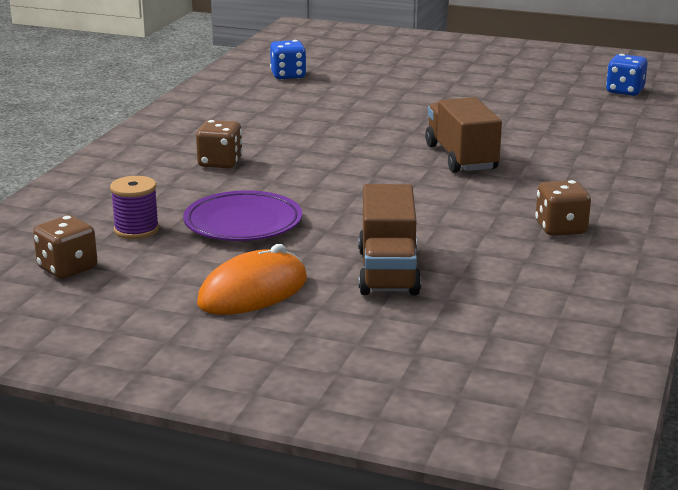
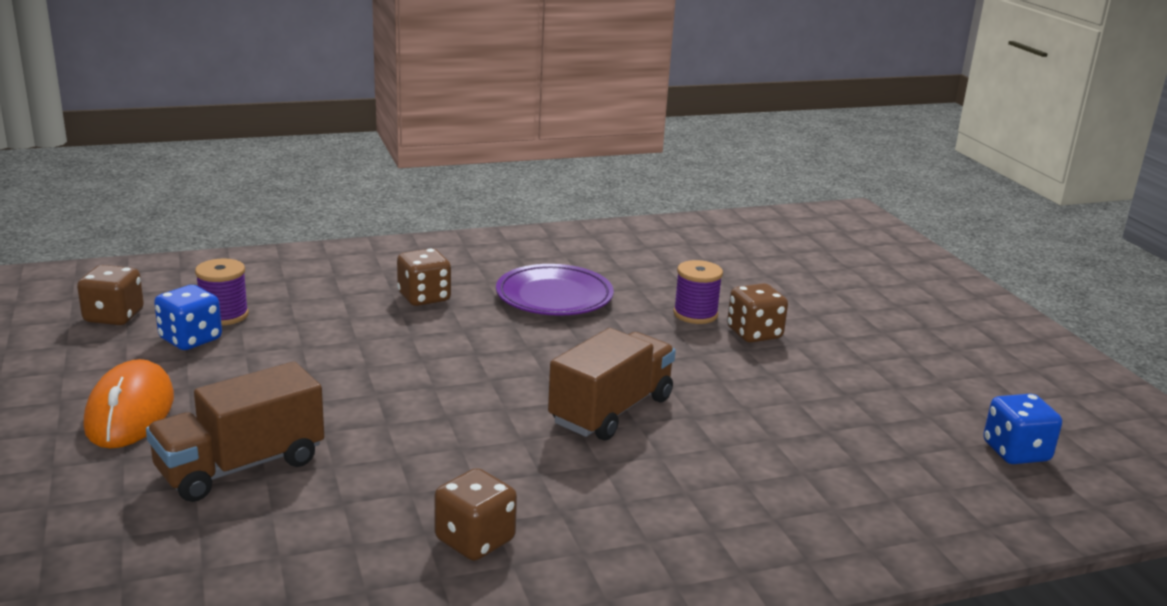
camera: 50 degrees right, 0 degrees up
(243, 223) = (289, 355): purple plate -> purple plate (554, 297)
(253, 292) = (130, 412): orange mouse -> orange mouse turned 75 degrees clockwise
(288, 75) = (700, 253): blue dice -> blue dice (190, 339)
(372, 103) = (695, 314): none -> purple spool
(420, 98) = (754, 334): none -> brown dice

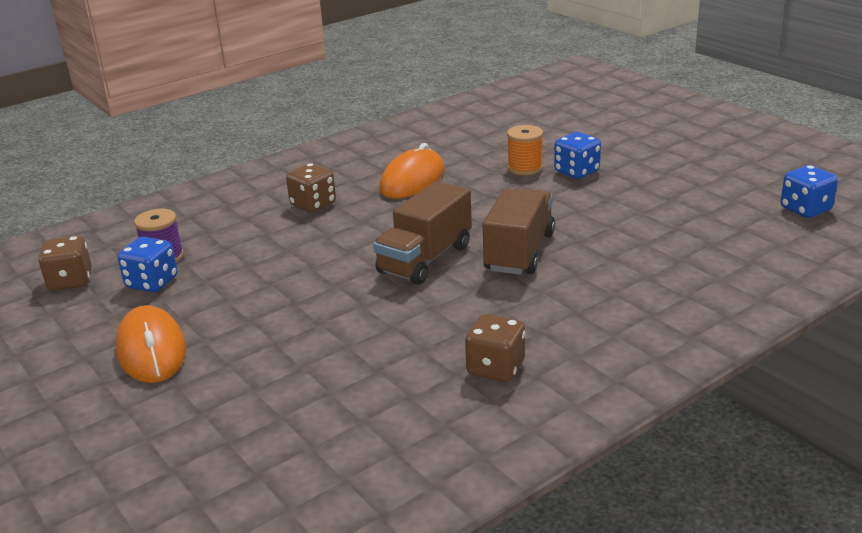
camera: 15 degrees left, 5 degrees up
(240, 466) = (277, 366): brown truck -> brown truck (425, 259)
(554, 297) = (412, 180): purple plate -> orange mouse
(695, 314) = (525, 168): purple spool -> orange spool
(754, 334) = (576, 172): brown dice -> blue dice

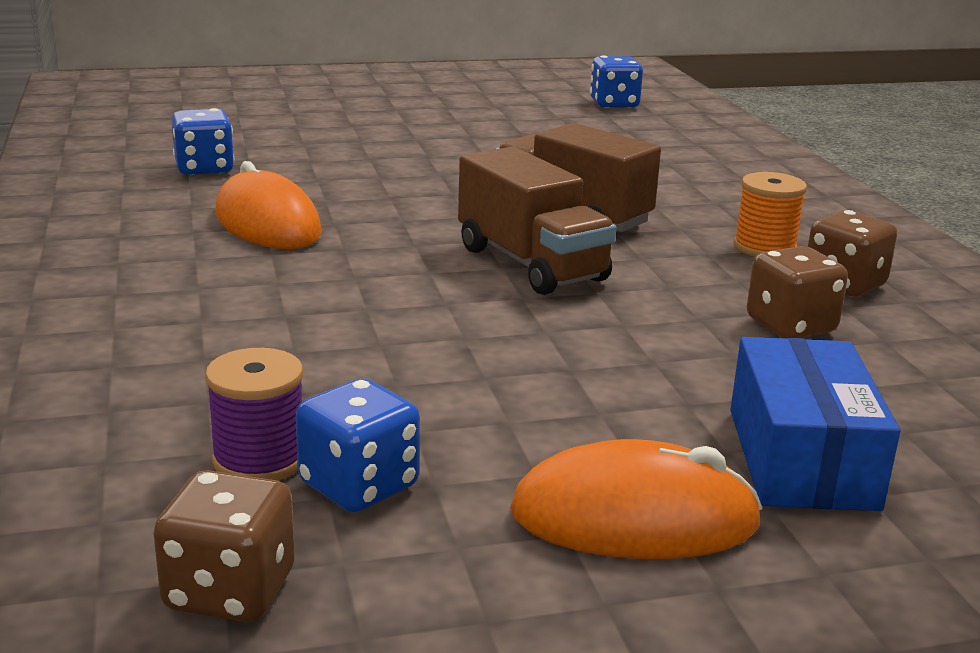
camera: 70 degrees left, 5 degrees down
(231, 386) = (801, 458): none -> blue box
(313, 204) = (240, 298): brown dice -> brown dice (790, 326)
(525, 168) = (339, 165): orange spool -> orange spool (764, 248)
(576, 172) = (393, 149): blue dice -> blue dice (204, 169)

